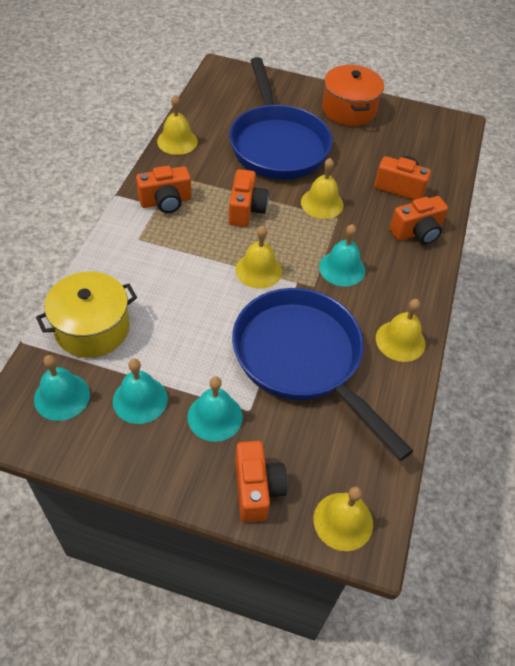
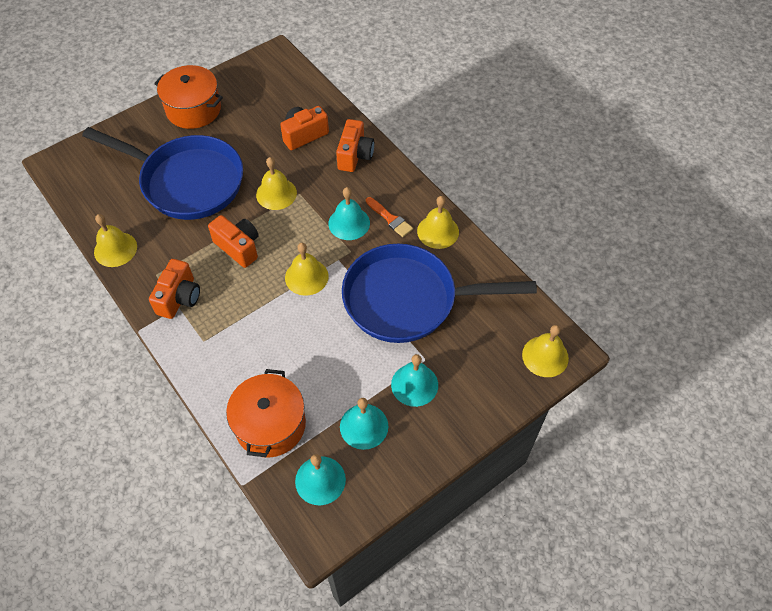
camera: 50 degrees left, 5 degrees up
(92, 328) = (270, 424): yellow pot -> orange pot
(257, 489) = (489, 392): orange camera -> none
(377, 295) = (390, 219): none -> orange brush

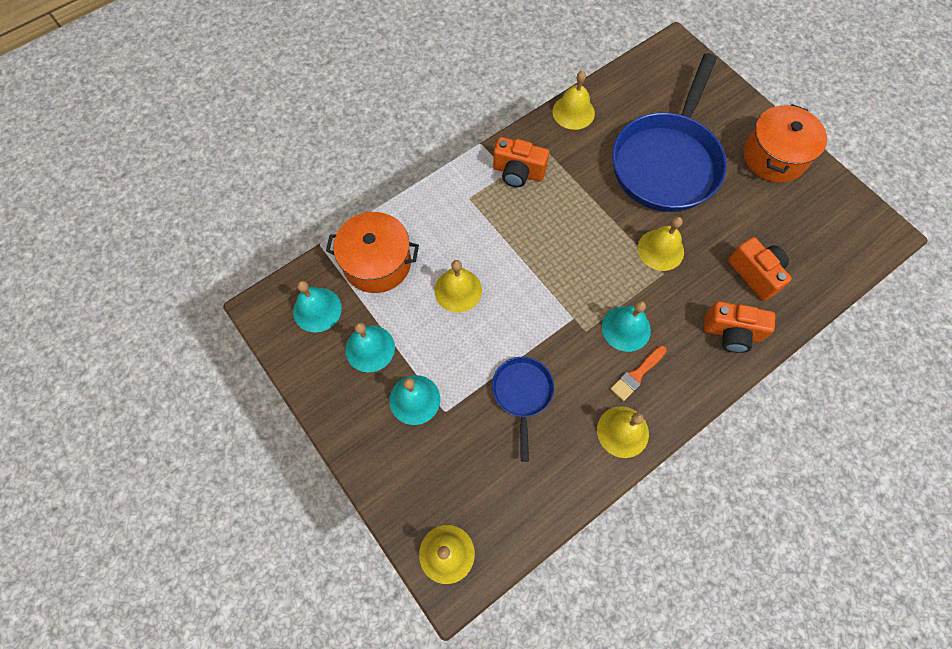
camera: 90 degrees right, 10 degrees up
(238, 247) = (583, 218): orange camera -> none
(306, 277) = (548, 286): yellow bell -> yellow bell (458, 290)
(408, 300) = (522, 394): blue pan -> blue pan, size x0.48

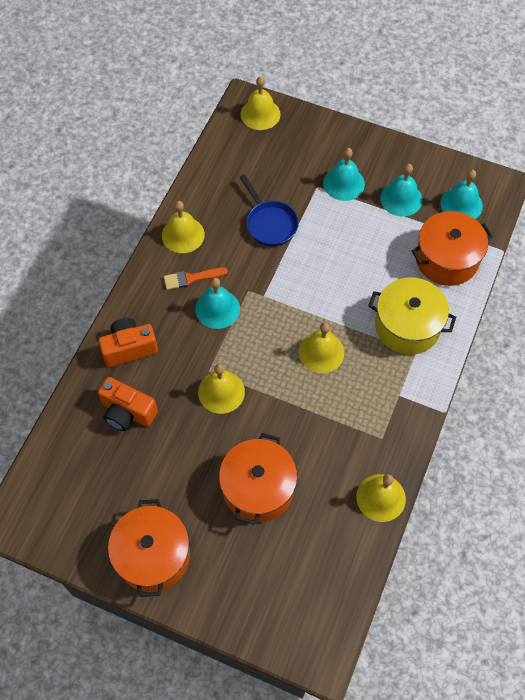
camera: 150 degrees right, 5 degrees down
(458, 290) = (368, 271): yellow bell -> yellow bell (321, 352)
(459, 222) = (407, 326): none -> yellow pot
(518, 172) = (390, 400): orange camera -> none
(637, 374) = (191, 278): orange brush -> orange brush turned 120 degrees counterclockwise
(666, 162) = (258, 488): blue pan -> orange pot

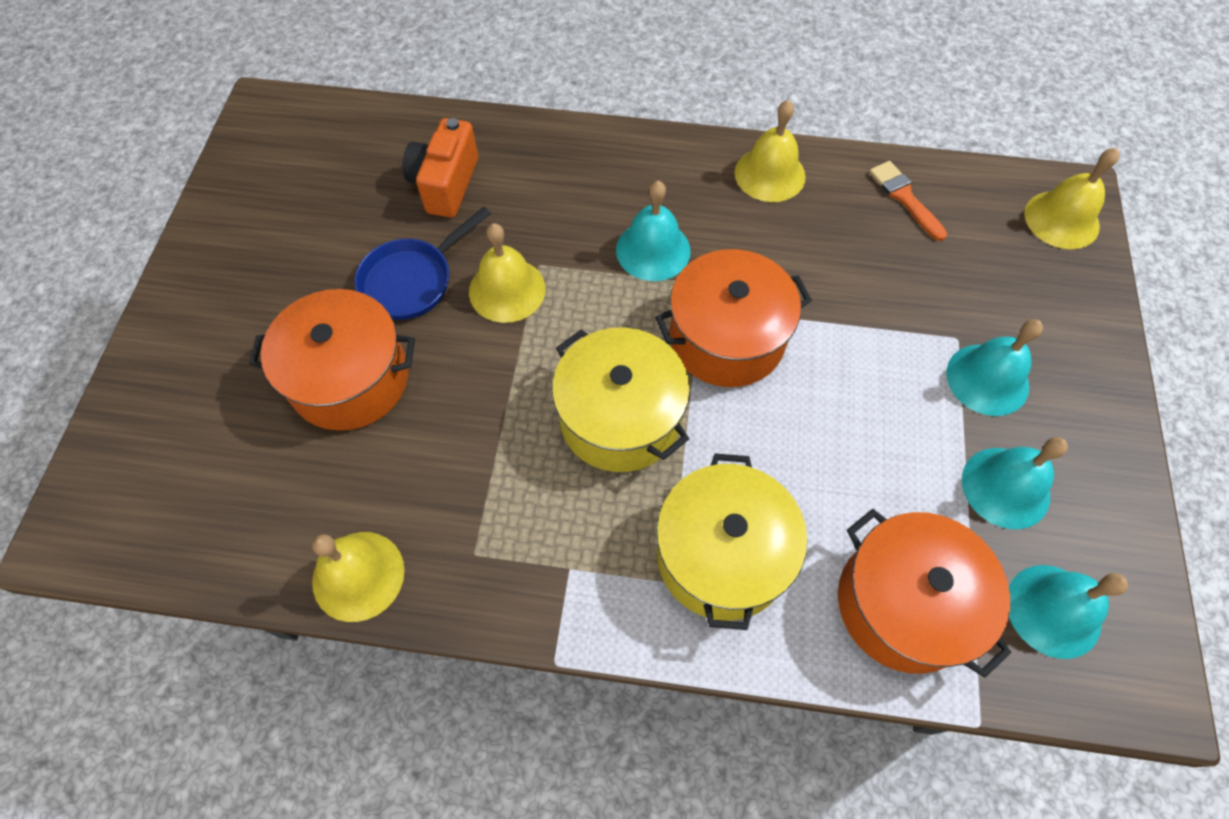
camera: 75 degrees right, 0 degrees up
(129, 348) = (549, 160): orange camera -> none
(153, 555) = (227, 269): orange pot -> orange pot (726, 338)
(191, 278) = (695, 204): orange brush -> orange brush (904, 198)
(270, 223) = (845, 284): blue pan -> blue pan (412, 280)
(321, 352) = (620, 417): yellow bell -> yellow pot

